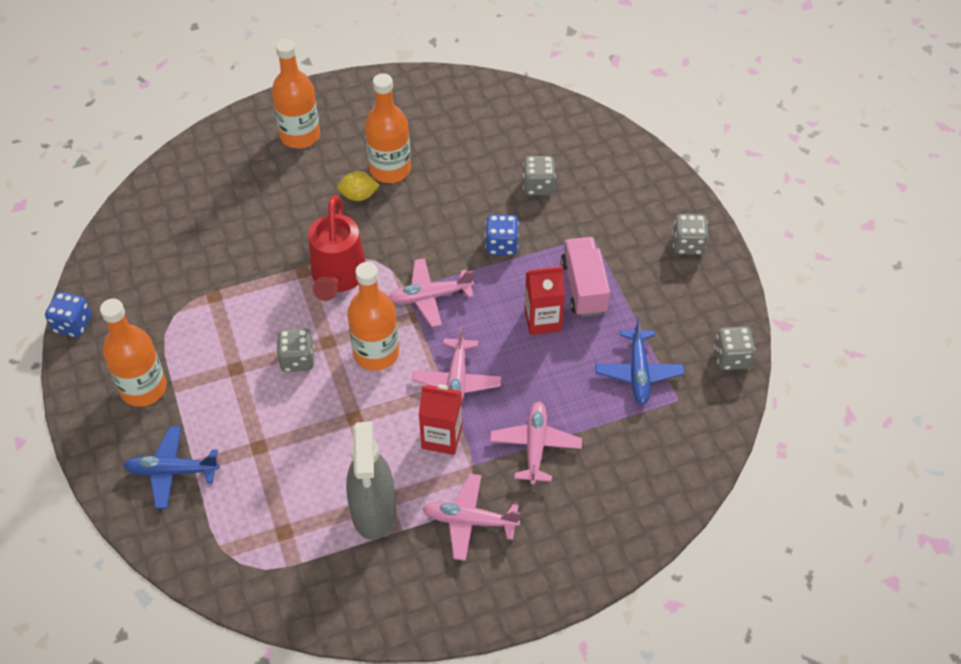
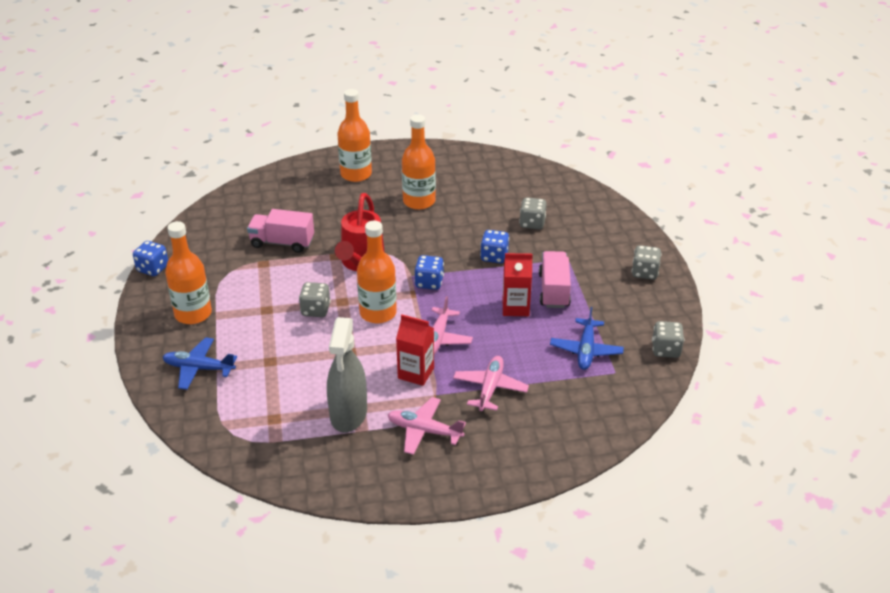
camera: 10 degrees right, 15 degrees down
(230, 259) = (282, 243): none -> pink truck
(358, 196) = (390, 215): yellow lemon -> none
(429, 297) = (429, 283): pink plane -> blue dice

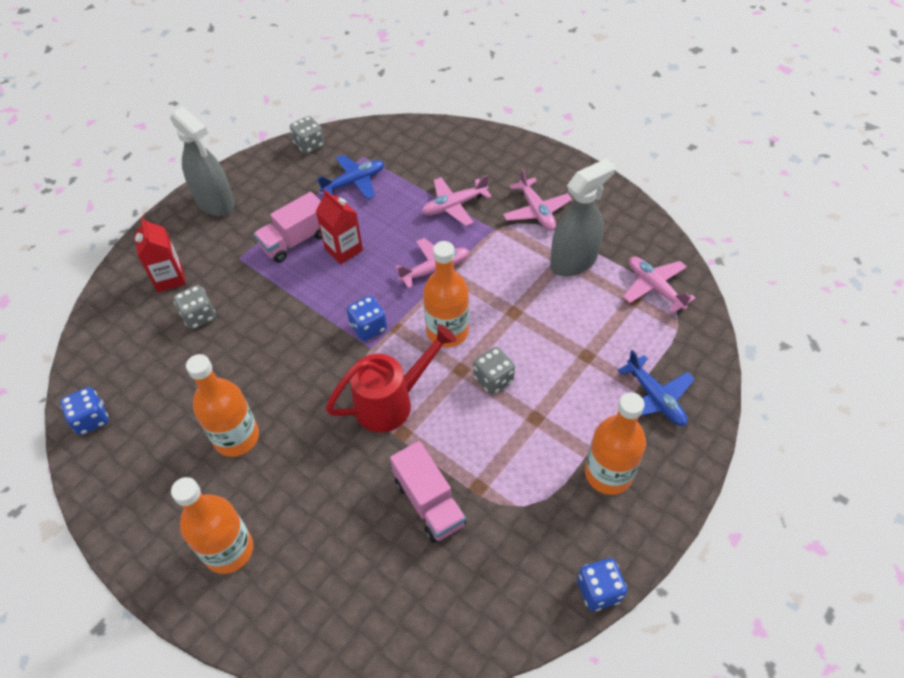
camera: 130 degrees left, 15 degrees up
(266, 439) = (654, 287): none -> pink plane
(416, 373) = (488, 255): red carton -> red carton (169, 278)
(494, 257) = (282, 309): blue dice -> blue dice (91, 419)
(644, 273) = (215, 202): grey dice -> grey spray bottle

